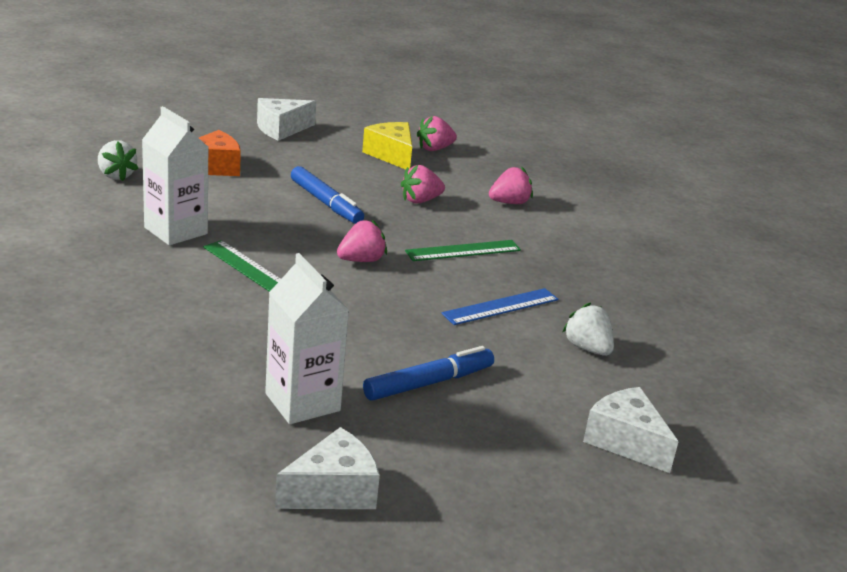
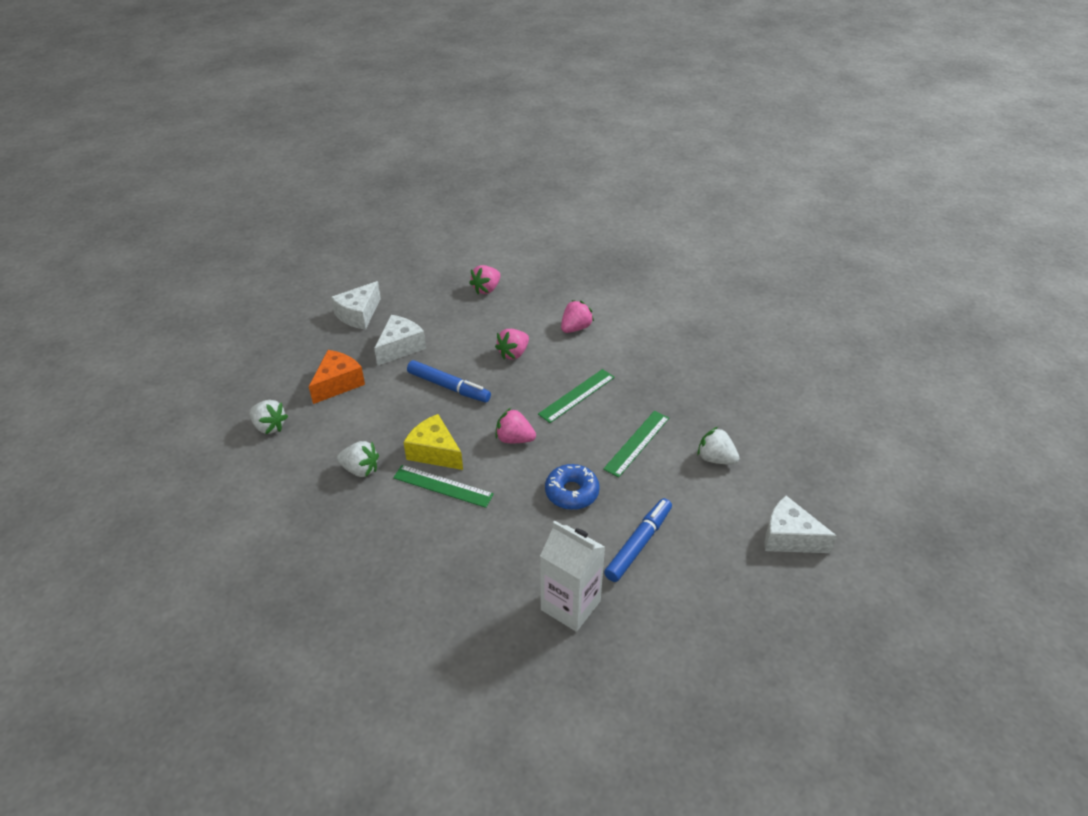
camera: 20 degrees left, 15 degrees up
(176, 231) = (360, 469): white carton -> white strawberry
(333, 491) = (644, 679): white cheese -> white cheese (400, 347)
(361, 260) = (514, 439): pink strawberry -> pink strawberry turned 105 degrees counterclockwise
(388, 319) = (572, 492): none -> blue donut
(391, 155) = (460, 310): yellow cheese -> yellow cheese (434, 452)
(501, 307) = (637, 443): blue ruler -> green ruler

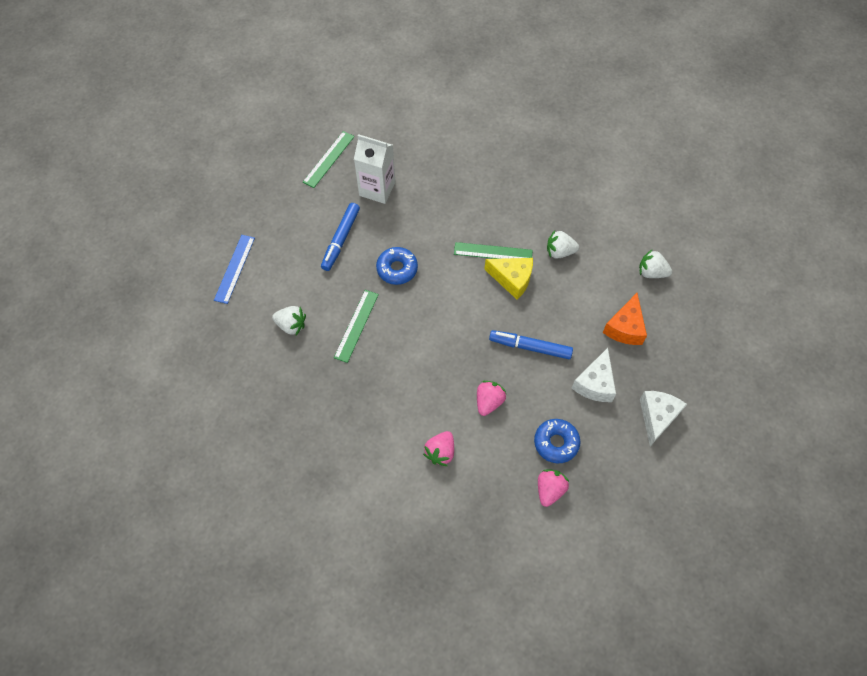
camera: 165 degrees right, 20 degrees up
(464, 315) = (556, 443): none -> blue donut
(514, 439) = (455, 306): pink strawberry -> none
(577, 395) = (417, 364): green ruler -> green ruler (328, 159)
(789, 537) = (235, 268): white cheese -> blue ruler

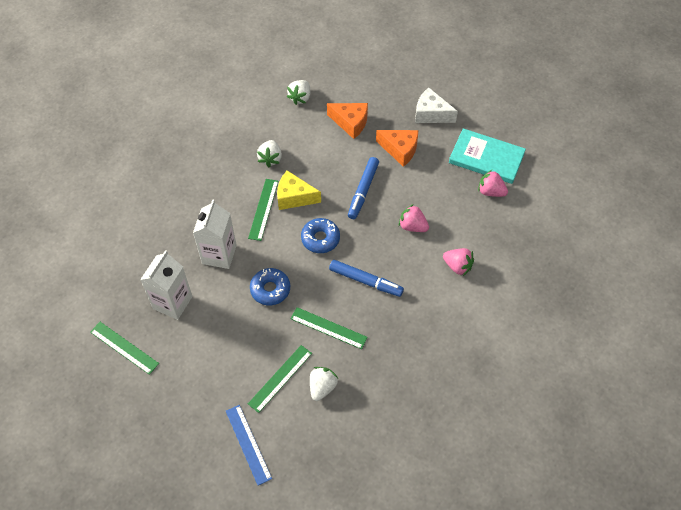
camera: 85 degrees left, 5 degrees down
(235, 268) = (248, 444): blue ruler -> blue ruler turned 45 degrees clockwise
(300, 288) = (280, 378): none -> green ruler
(340, 239) = (228, 339): blue marker -> blue marker (365, 281)
(434, 220) = (219, 254): none -> white carton
(512, 279) = (294, 197): yellow cheese -> yellow cheese turned 105 degrees counterclockwise
(556, 443) = (451, 182): blue donut -> blue donut (320, 239)
(595, 383) = (400, 150): white cheese -> orange cheese
(600, 484) = (486, 158): none -> turquoise book

